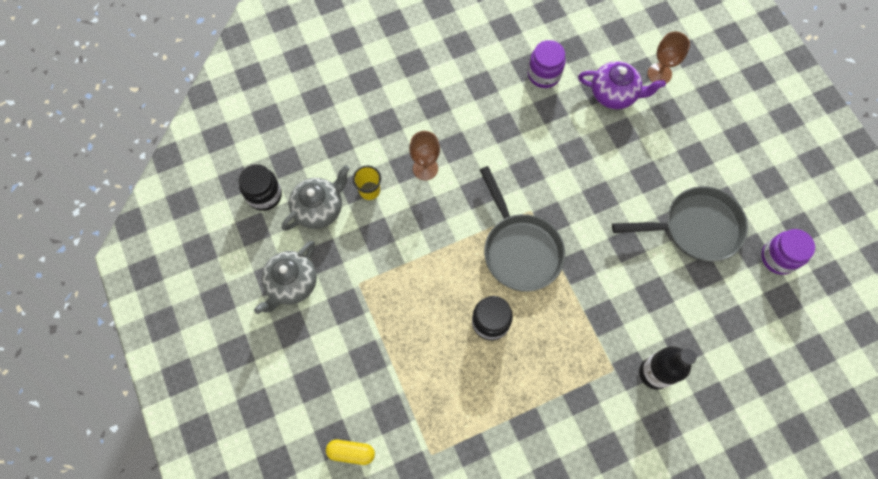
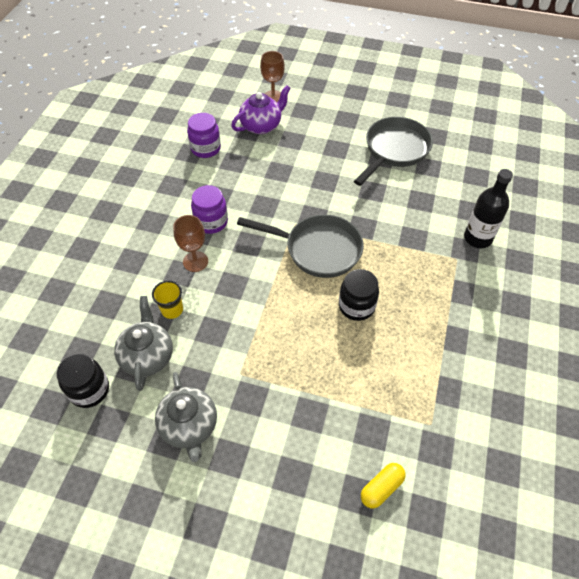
camera: 50 degrees left, 15 degrees down
(778, 258) = (451, 128): purple jar -> purple jar (211, 222)

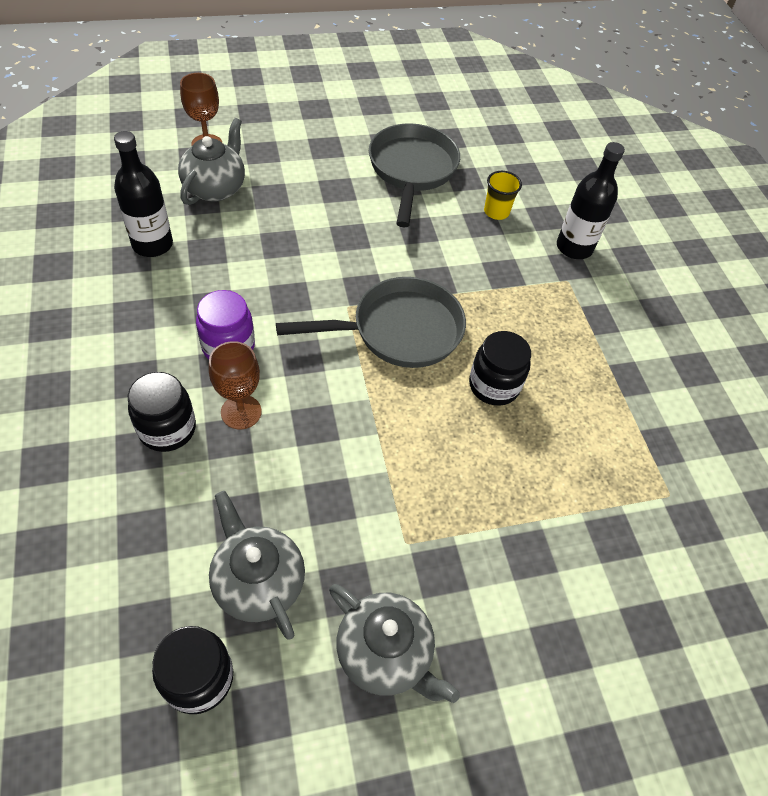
camera: 35 degrees left, 0 degrees up
(151, 255) = (167, 429): none -> black jar
(172, 310) = (251, 496): yellow cup -> yellow cup (496, 212)
(206, 148) = (152, 244): purple jar -> black bottle
(261, 125) = (215, 188): purple teapot -> grey teapot
(381, 488) = (670, 603): yellow capsule -> none

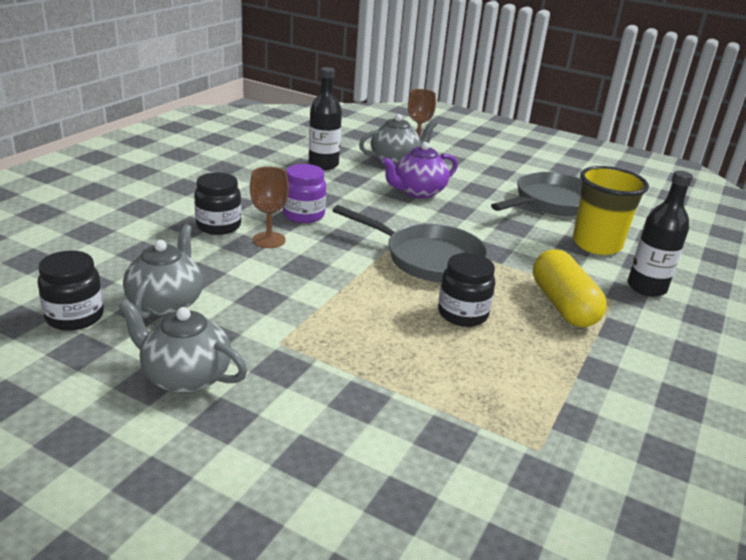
camera: 45 degrees right, 25 degrees down
(291, 231) = (418, 192): none -> purple teapot
(385, 653) = (185, 377): grey teapot -> grey teapot turned 120 degrees clockwise
(496, 212) = (596, 244): yellow cup -> yellow cup, size x1.96
(545, 315) = (563, 305): none -> yellow capsule

